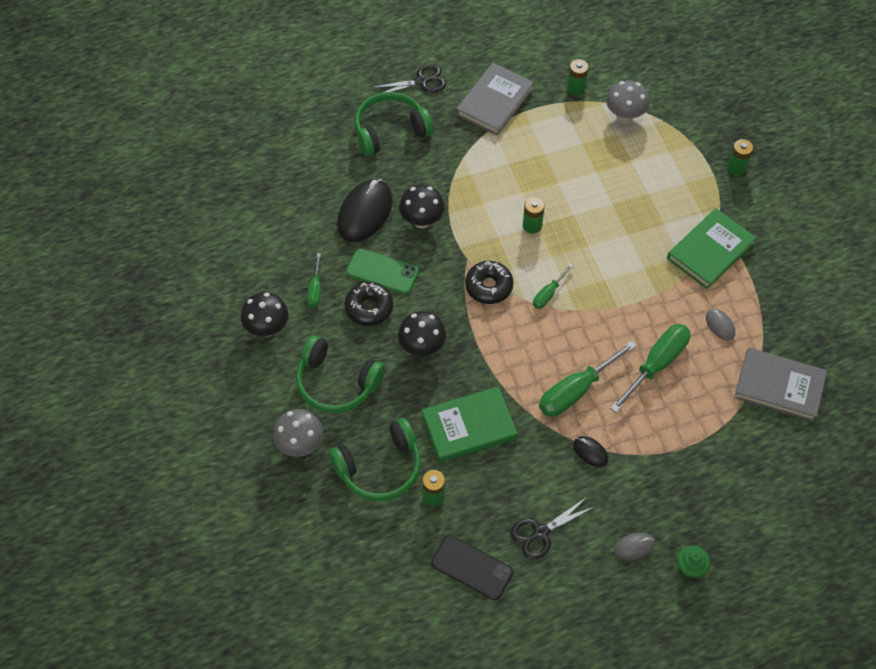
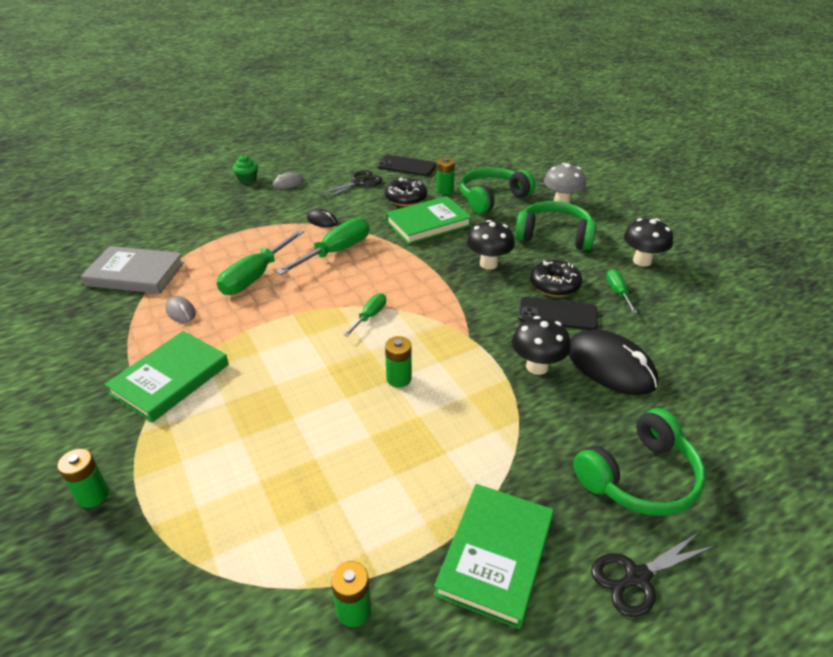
camera: 170 degrees right, 20 degrees down
(365, 212) = (610, 366): black mouse -> black mouse turned 60 degrees counterclockwise
(382, 272) = (557, 314): green phone -> black phone
(489, 286) = (437, 315): black donut -> black donut (406, 198)
(494, 102) = (495, 556): grey book -> green book
(624, 116) = (264, 563): grey mushroom -> none

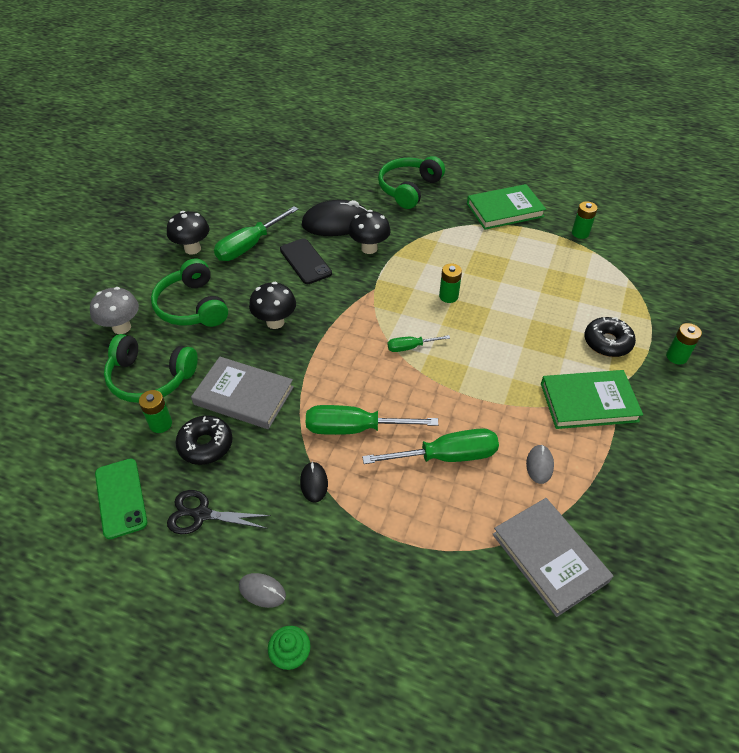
camera: 130 degrees left, 10 degrees up
(406, 166) = (120, 498): black phone -> green phone
(428, 223) = (244, 396): green book -> grey book
(554, 285) = (270, 276): black donut -> black donut (607, 342)
(610, 366) = (336, 223): black mouse -> black mouse turned 75 degrees clockwise
(618, 292) = (249, 246): green screwdriver -> green screwdriver, size x1.87
(637, 577) = (463, 174): black scissors -> none
(639, 477) = (409, 189): green headphones -> green headphones turned 75 degrees counterclockwise

